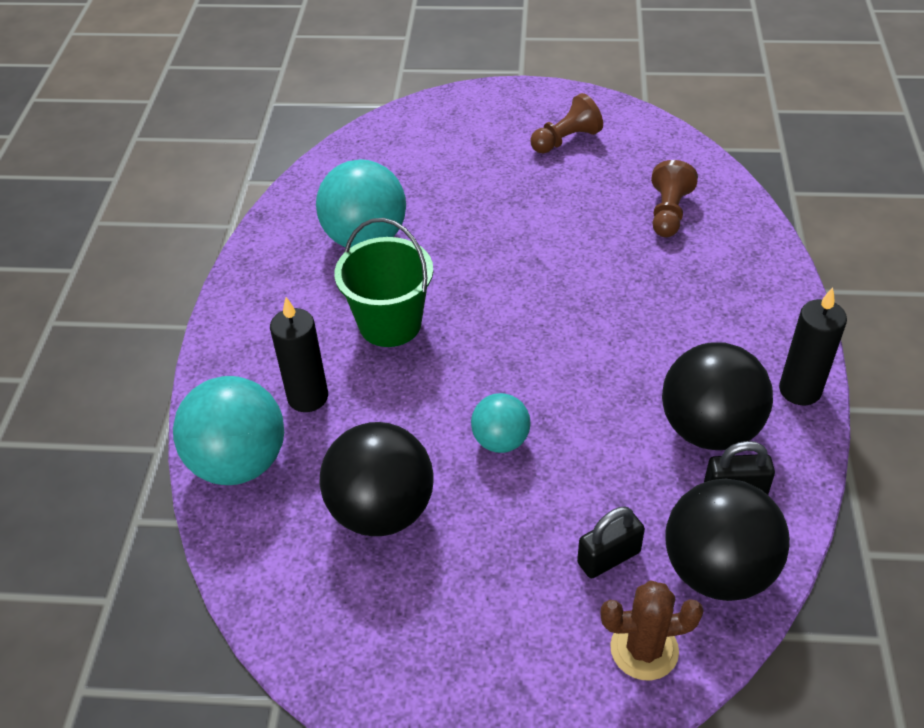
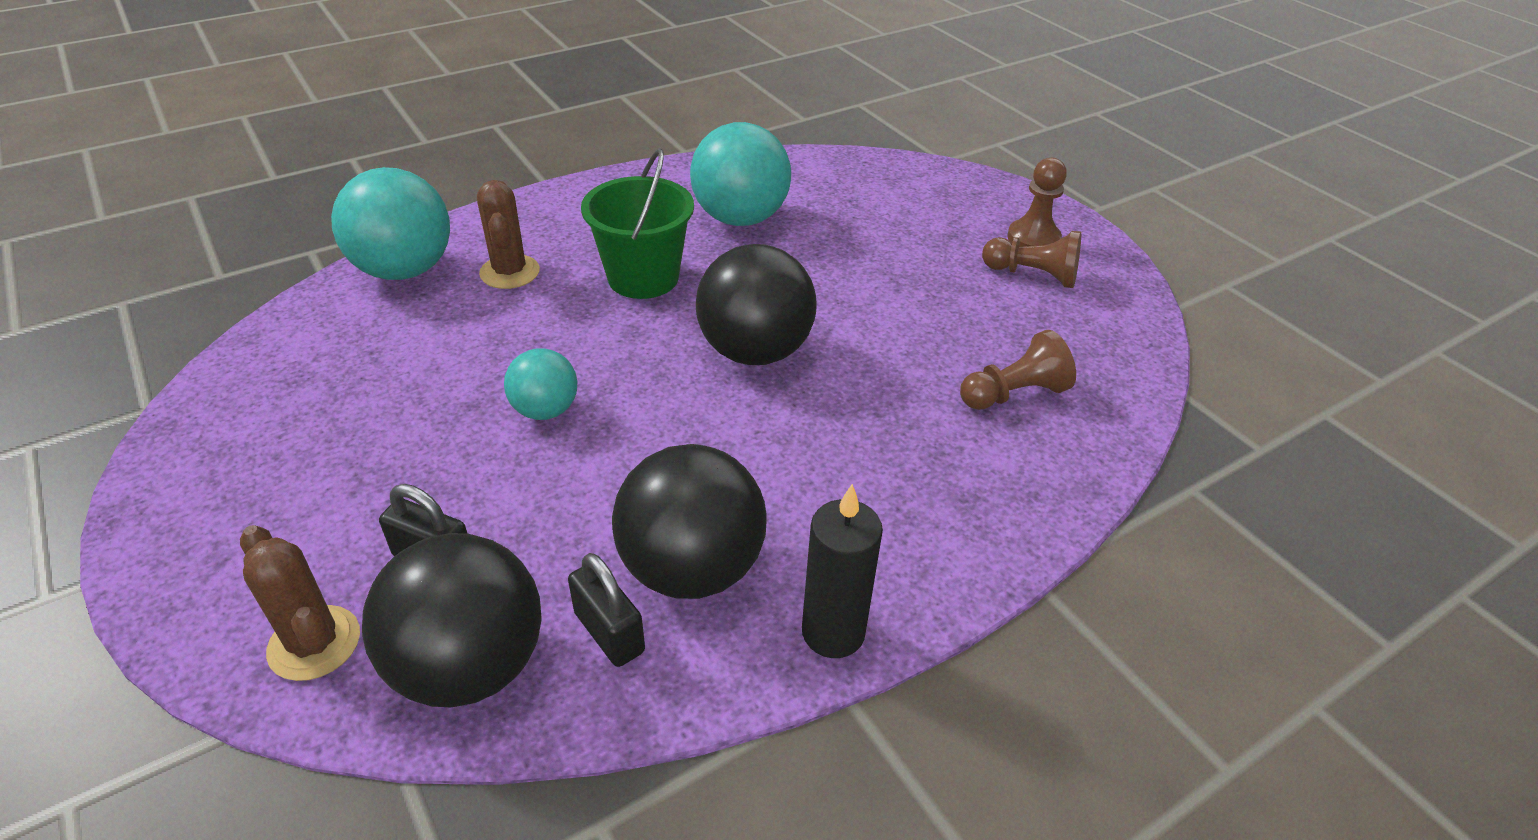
camera: 50 degrees right, 5 degrees down
(308, 397) = (510, 272): black candle -> brown cactus
(381, 510) = (400, 372): black ball -> black ball (755, 351)
(529, 118) = (1033, 238): none -> brown pawn

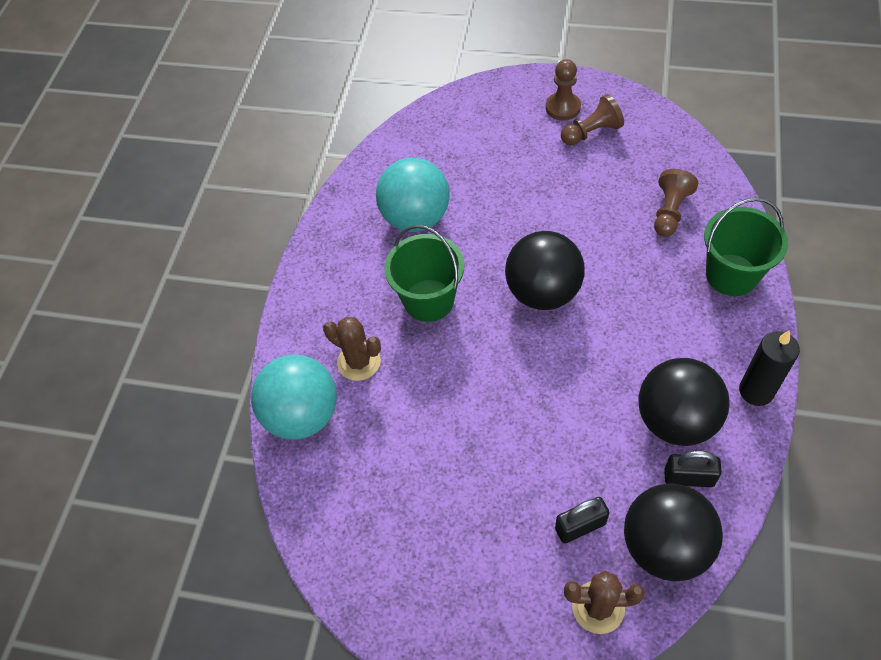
camera: 40 degrees left, 15 degrees up
(545, 410) = (506, 415): turquoise ball -> none
(995, 502) = (731, 275): none -> green bucket

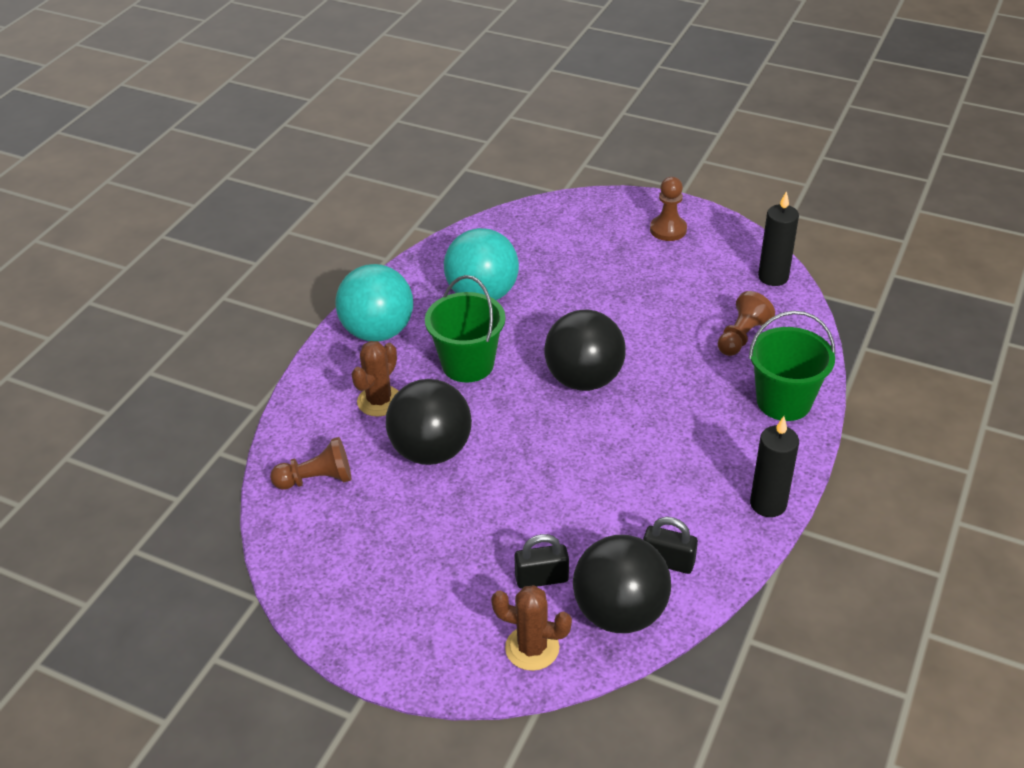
camera: 10 degrees right, 15 degrees down
(302, 415) = (308, 433): turquoise ball -> turquoise ball (378, 332)
(359, 362) = (379, 401): brown cactus -> brown cactus turned 75 degrees clockwise
(591, 132) = (689, 256): brown pawn -> brown pawn (317, 479)
(675, 140) = (773, 277): none -> black candle
(675, 420) = (674, 511): black ball -> black ball (431, 451)

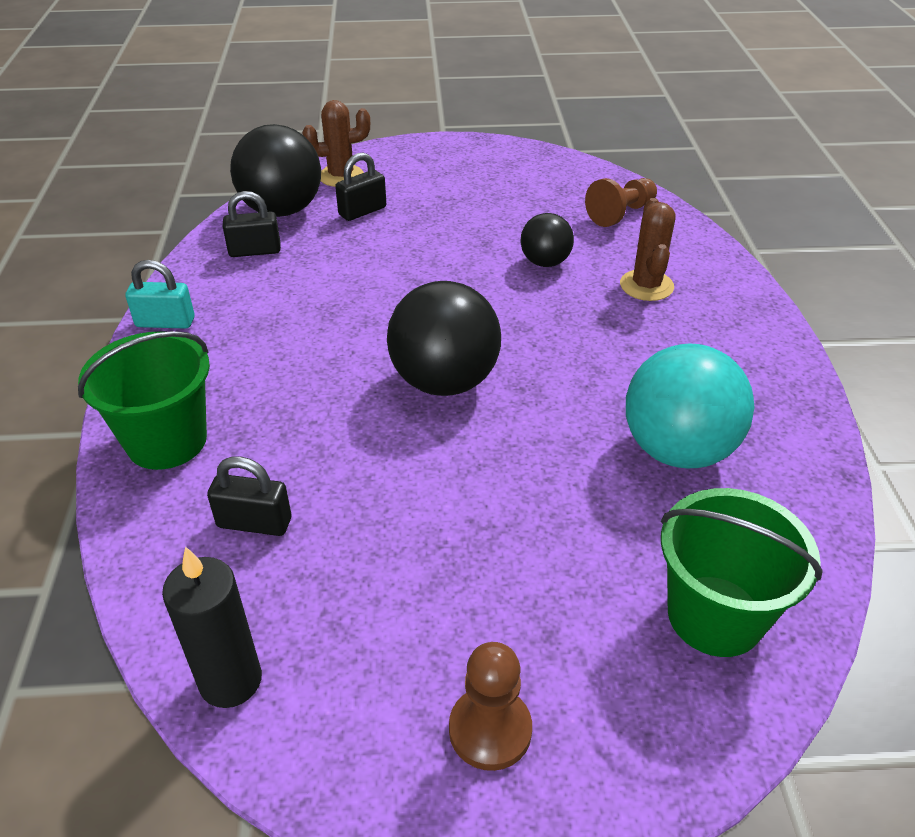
camera: 150 degrees right, 0 degrees up
(378, 332) = (742, 352): turquoise ball -> none
(431, 451) = (545, 262): black ball -> black ball, size x0.56
(468, 364) = (597, 352): green bucket -> green bucket (715, 615)
(741, 337) = (254, 523): brown pawn -> black padlock
(768, 504) = (165, 322): black candle -> turquoise padlock

